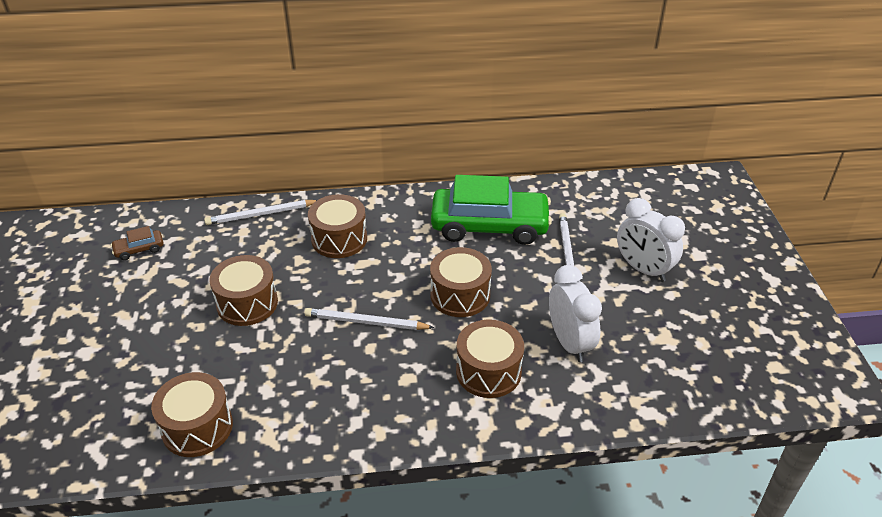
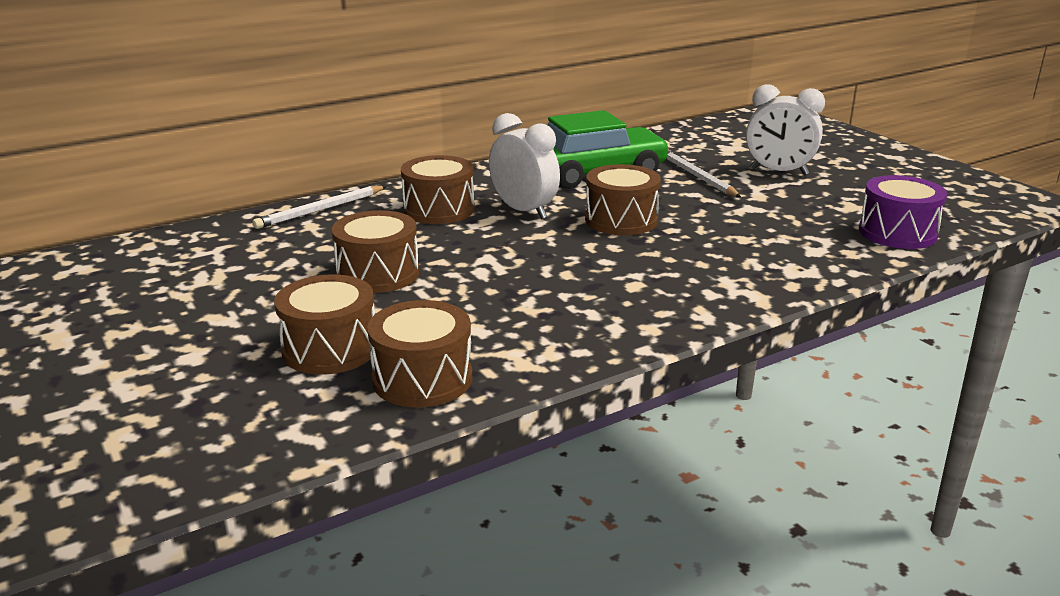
camera: 25 degrees left, 15 degrees down
(139, 249) = (181, 263): brown car -> none
(366, 322) = (540, 258): white pencil -> none
(488, 371) = (714, 261): brown drum -> brown drum (330, 349)
(569, 343) = (770, 227): white clock -> white clock (524, 211)
(671, 387) = (897, 233): none -> purple drum

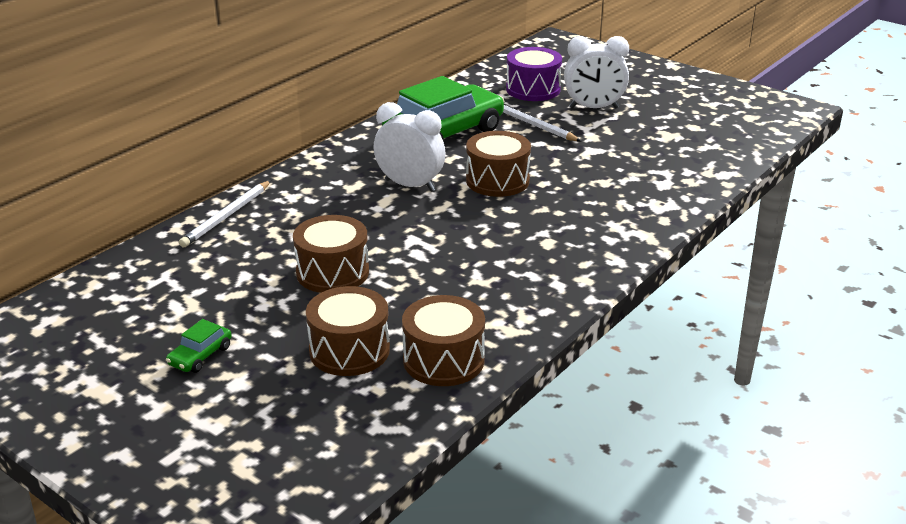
camera: 20 degrees left, 5 degrees up
(180, 324) = (200, 356): none -> green car
(439, 210) = (335, 197): brown drum -> none
(897, 233) = (714, 156): purple drum -> purple drum (533, 89)

